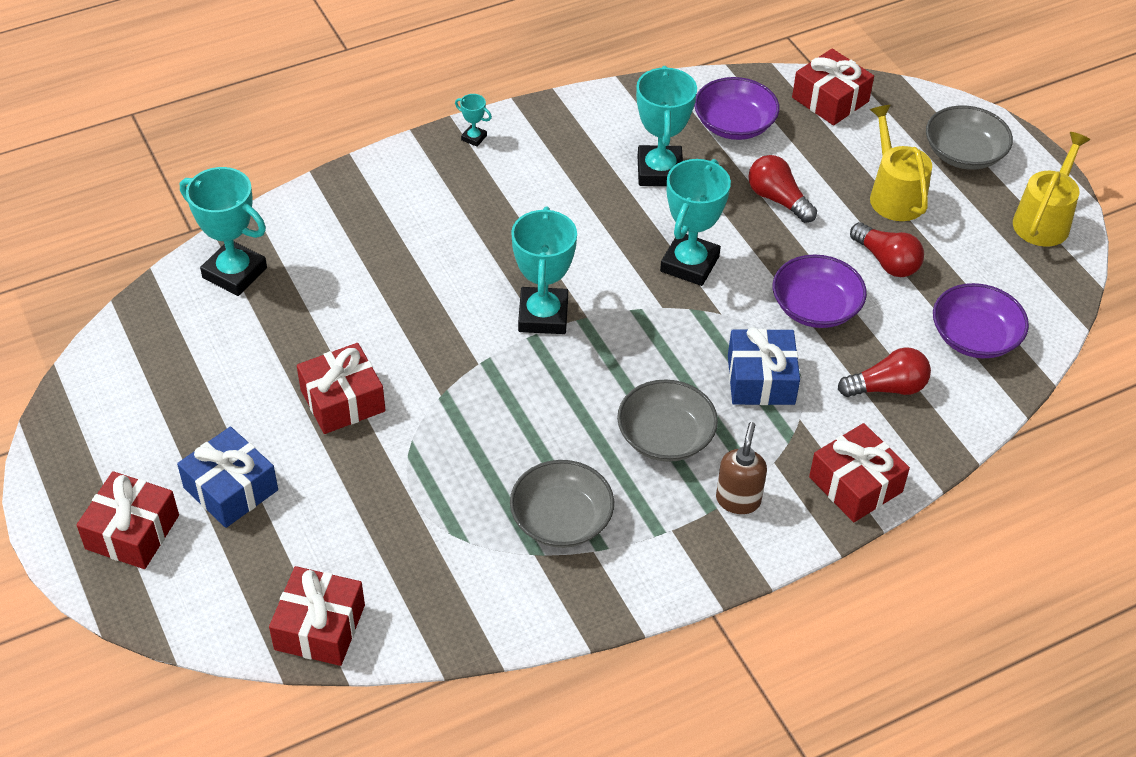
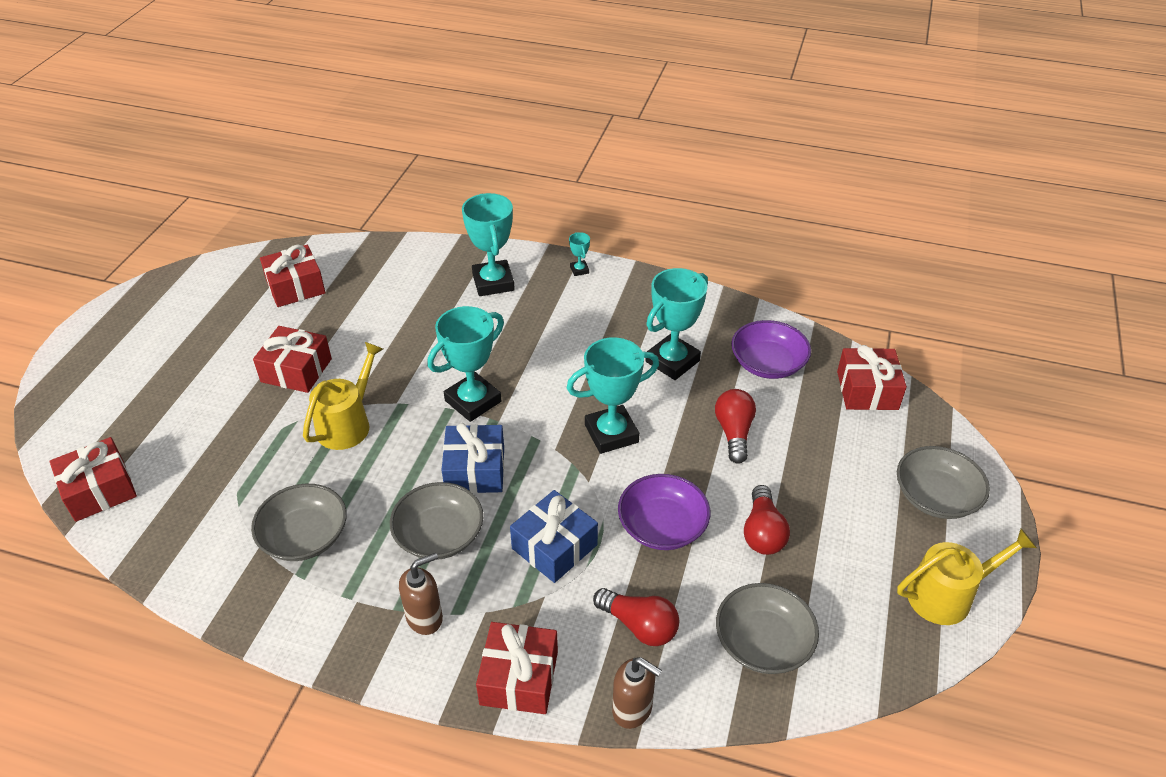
camera: 45 degrees right, 5 degrees down
(132, 532) = (104, 364): red gift -> red gift (295, 287)
(231, 489) = (176, 377): blue gift -> blue gift (475, 470)
(234, 273) = (345, 263): turquoise trophy -> turquoise trophy (493, 282)
(894, 195) = (833, 489): yellow watering can -> yellow watering can (347, 424)
(950, 444) = (632, 709): none -> brown soap dispenser
(974, 337) = (763, 642): purple bowl -> grey bowl

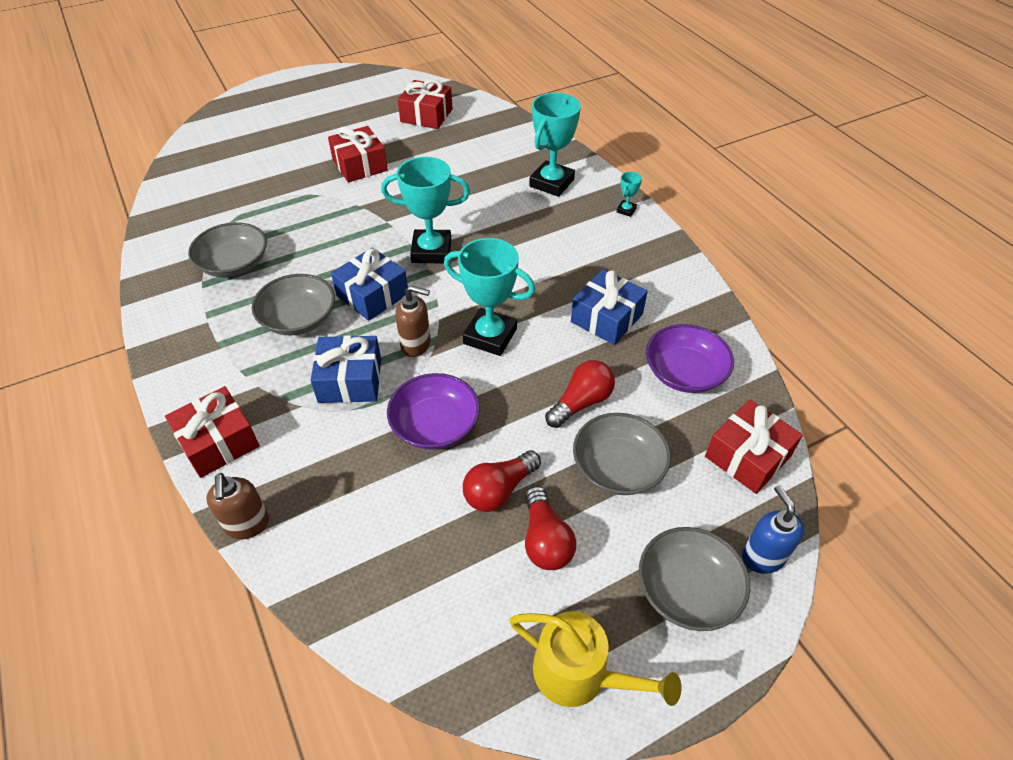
camera: 45 degrees right, 5 degrees up
(99, 490) = (185, 168): red gift -> none
(347, 424) = (343, 215): yellow watering can -> none
(425, 618) = (224, 361): brown soap dispenser -> brown soap dispenser (416, 345)
(639, 625) = (327, 476): red light bulb -> red light bulb (545, 540)
(672, 361) = (606, 318): turquoise trophy -> blue gift
(763, 642) = (387, 565): grey bowl -> grey bowl (618, 467)
(945, 444) = (762, 556): none -> blue soap dispenser

